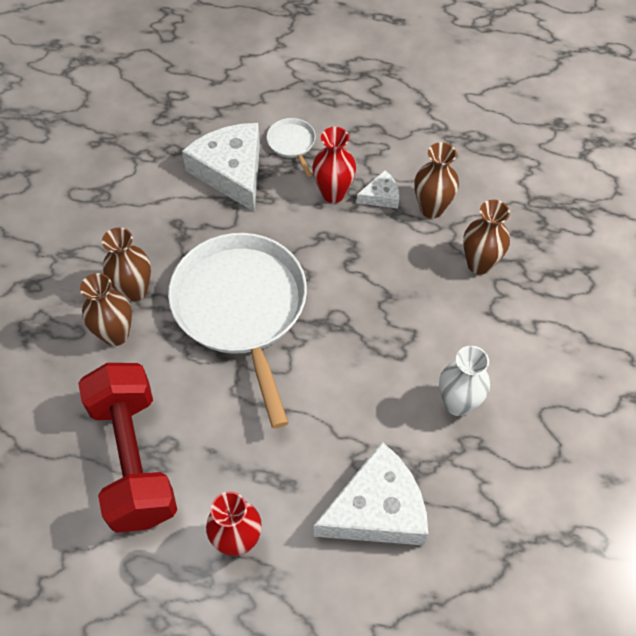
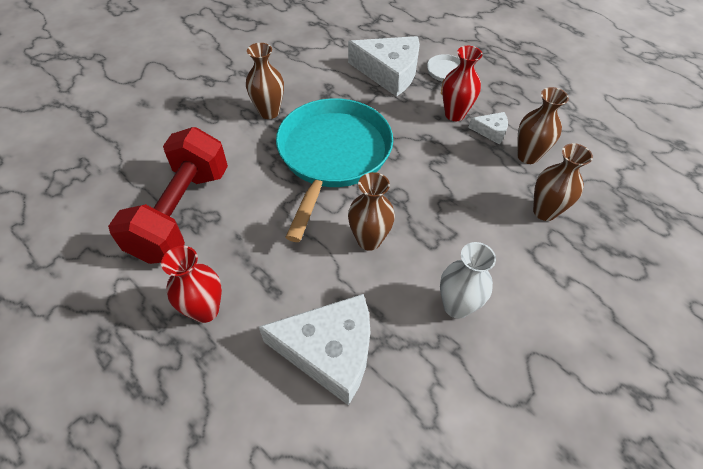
camera: 30 degrees right, 5 degrees down
(116, 334) = (235, 132): brown vase -> brown vase (369, 240)
(231, 172) = (389, 72): white cheese -> white cheese turned 105 degrees clockwise
(241, 308) = (332, 155): white pan -> turquoise pan

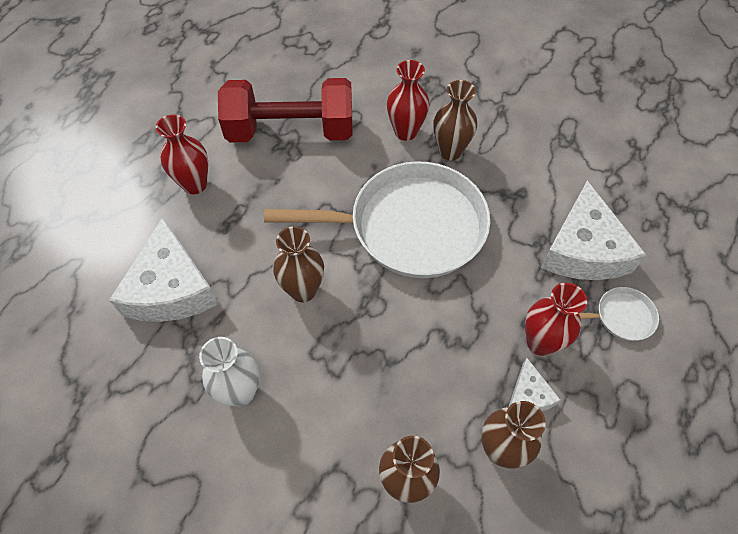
camera: 75 degrees right, 5 degrees up
(233, 133) = (405, 132): none -> red vase
(332, 155) = (410, 226): turquoise pan -> white pan

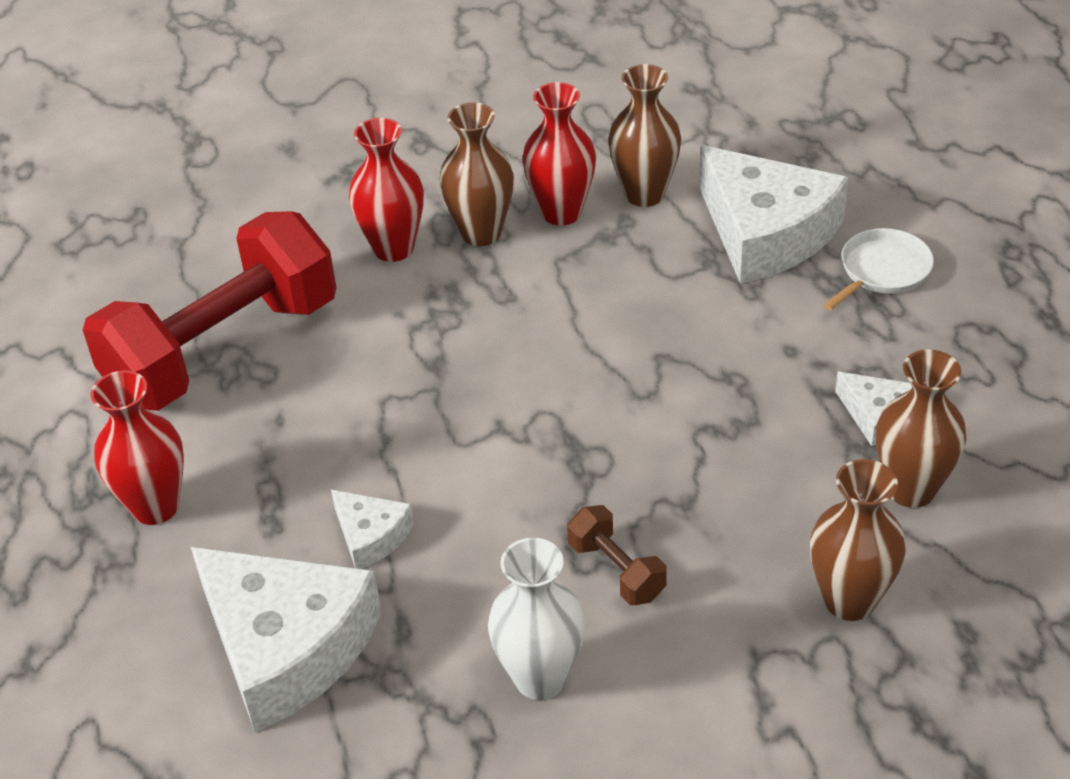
camera: 40 degrees left, 15 degrees down
(252, 264) = (371, 536): none -> white cheese
(303, 290) = (480, 512): brown vase -> brown vase (644, 194)
(325, 369) = (616, 570): none -> brown dumbbell
(410, 226) = (533, 347): white pan -> none
(540, 342) = (829, 357): red vase -> red vase (561, 212)

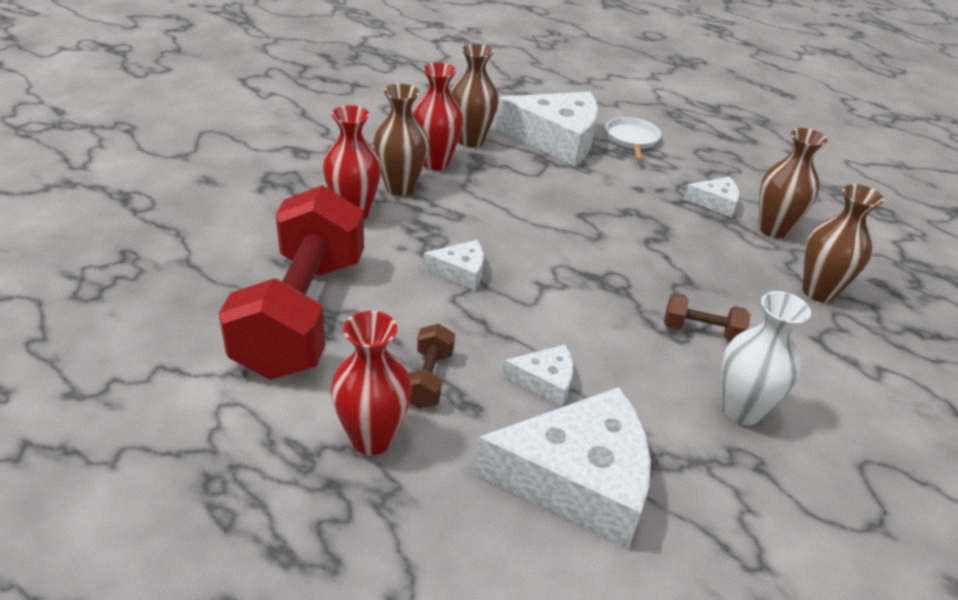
camera: 45 degrees left, 5 degrees down
(263, 475) = (428, 379): none -> brown dumbbell
(428, 370) = (460, 271): none -> white cheese

